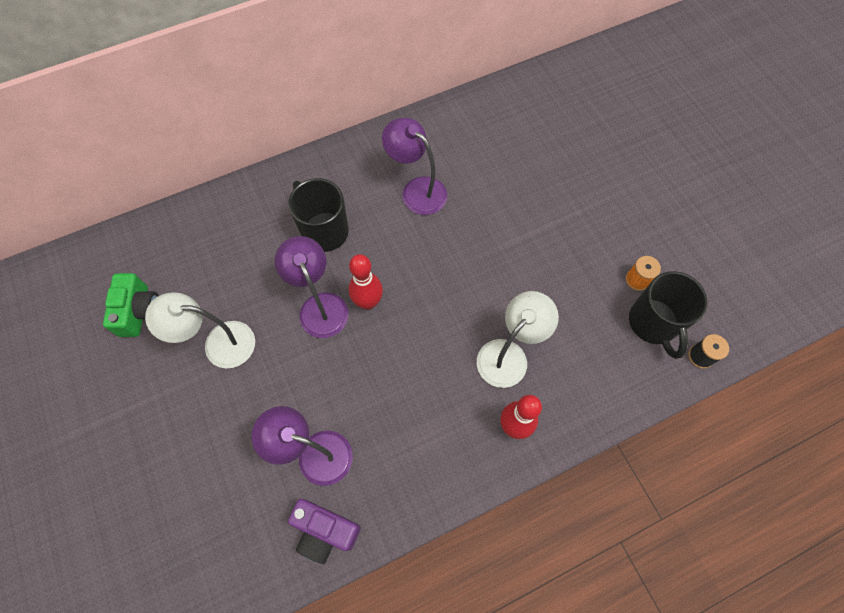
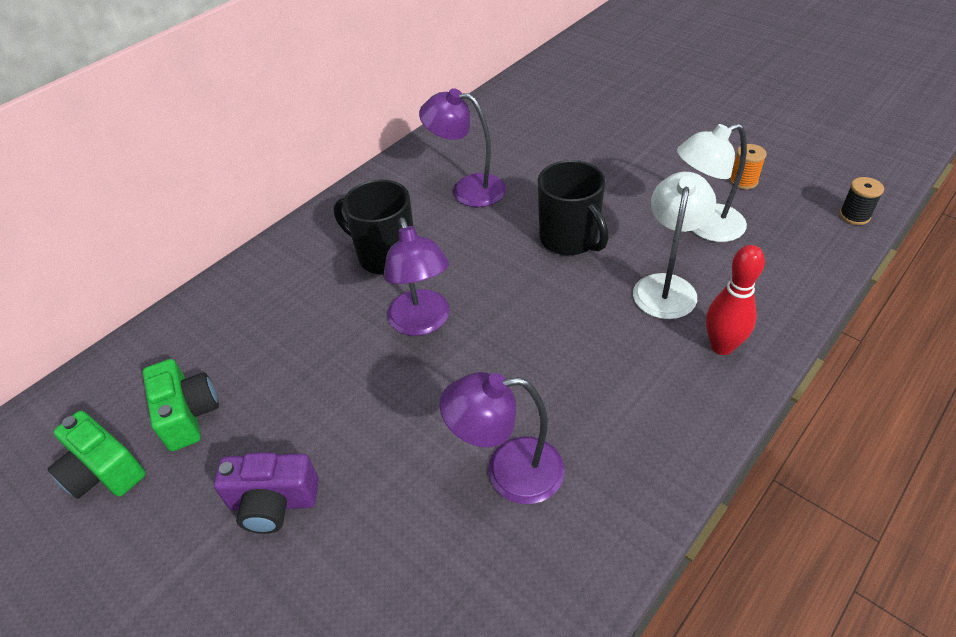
camera: 20 degrees left, 20 degrees down
(76, 331) = (104, 471): none -> green camera
(219, 344) = (315, 407): white lamp -> white lamp (704, 227)
(320, 305) = (422, 323): purple lamp -> purple lamp turned 150 degrees counterclockwise
(325, 531) = (578, 553): purple camera -> purple camera (273, 502)
(368, 302) = (477, 299): red bowling pin -> none
(653, 323) = (788, 207): black mug -> black mug (570, 239)

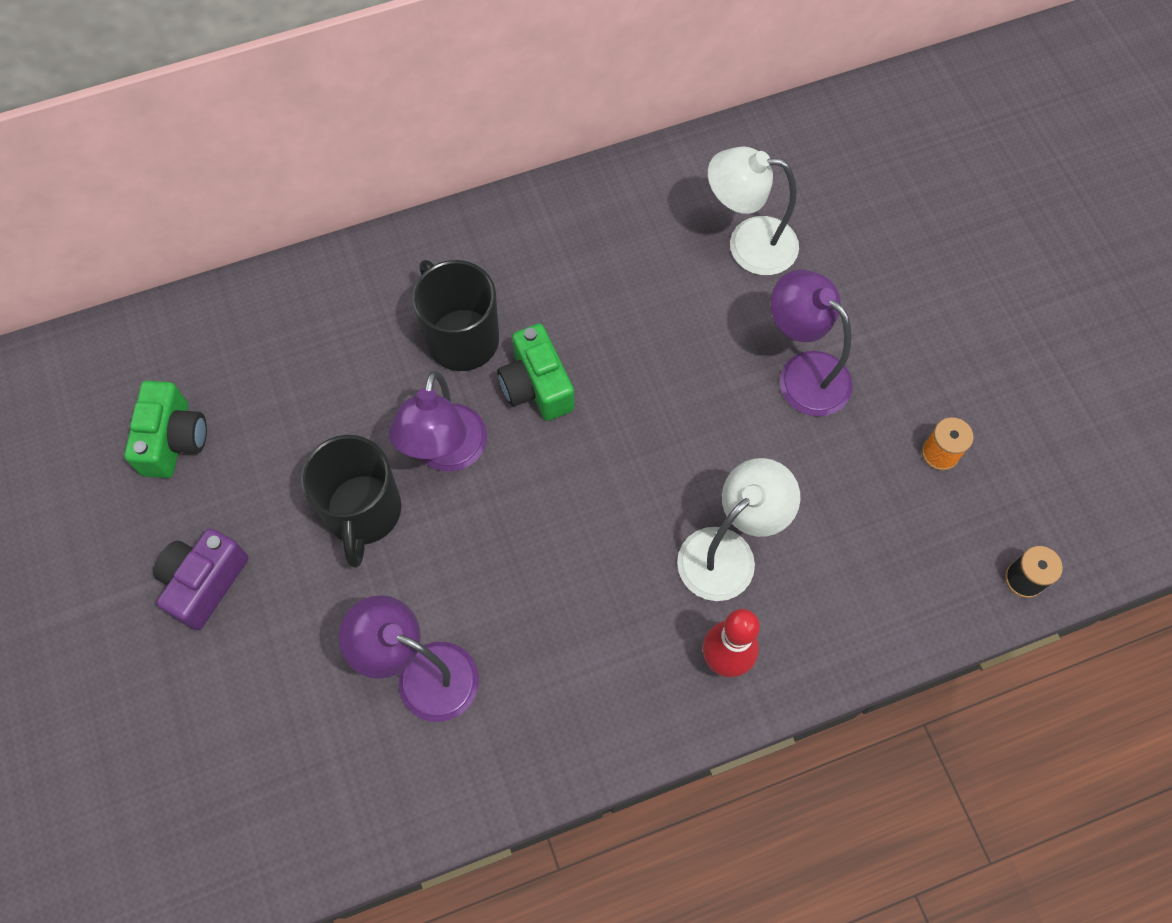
camera: 25 degrees right, 20 degrees up
(104, 471) = (78, 463): green camera -> green camera (536, 386)
(273, 502) = (204, 583): purple camera -> purple camera turned 90 degrees clockwise
(468, 189) = (610, 284): purple lamp -> purple lamp (803, 373)
(570, 239) = (672, 427): black mug -> black mug (363, 512)
(704, 227) = (836, 495): white lamp -> white lamp (748, 244)

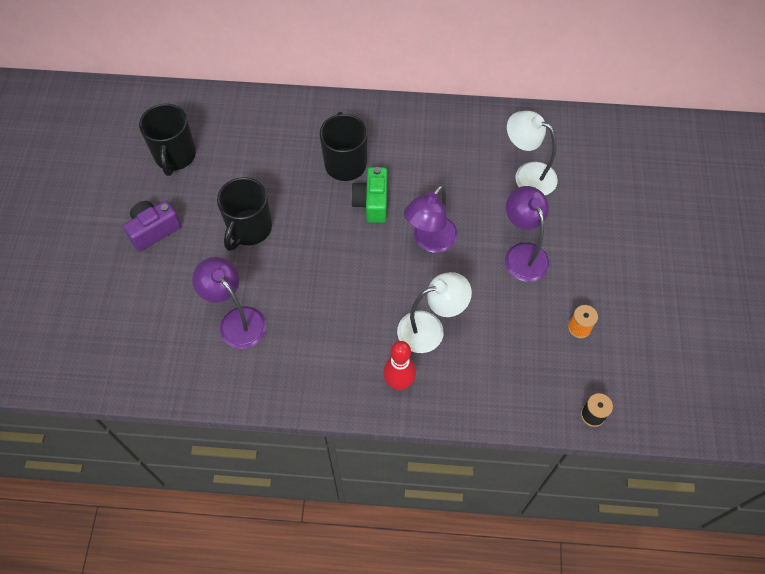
camera: 25 degrees right, 5 degrees down
(174, 440) = (175, 156): green camera -> black mug
(446, 453) = (307, 217): purple lamp -> purple lamp (430, 241)

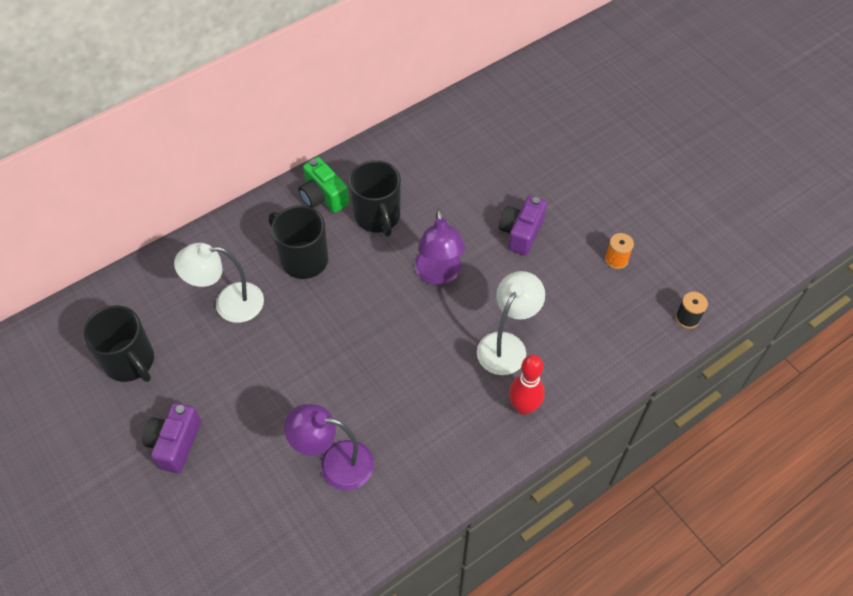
camera: 40 degrees left, 5 degrees down
(249, 229) = (269, 376): black mug -> black mug (378, 217)
(372, 202) = (359, 276): green camera -> green camera (323, 197)
(522, 254) = (521, 233): purple lamp -> purple camera
(527, 175) = (466, 168): white lamp -> white lamp (228, 303)

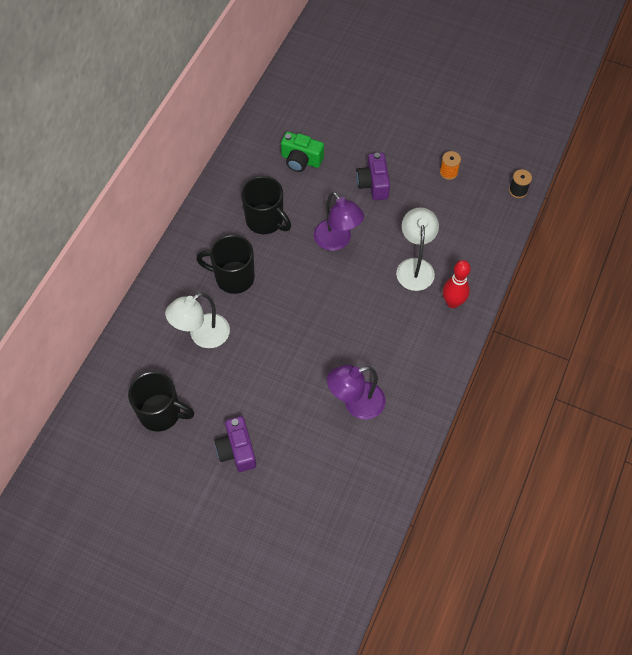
camera: 30 degrees left, 5 degrees up
(323, 197) = (215, 224): green camera -> green camera (301, 160)

